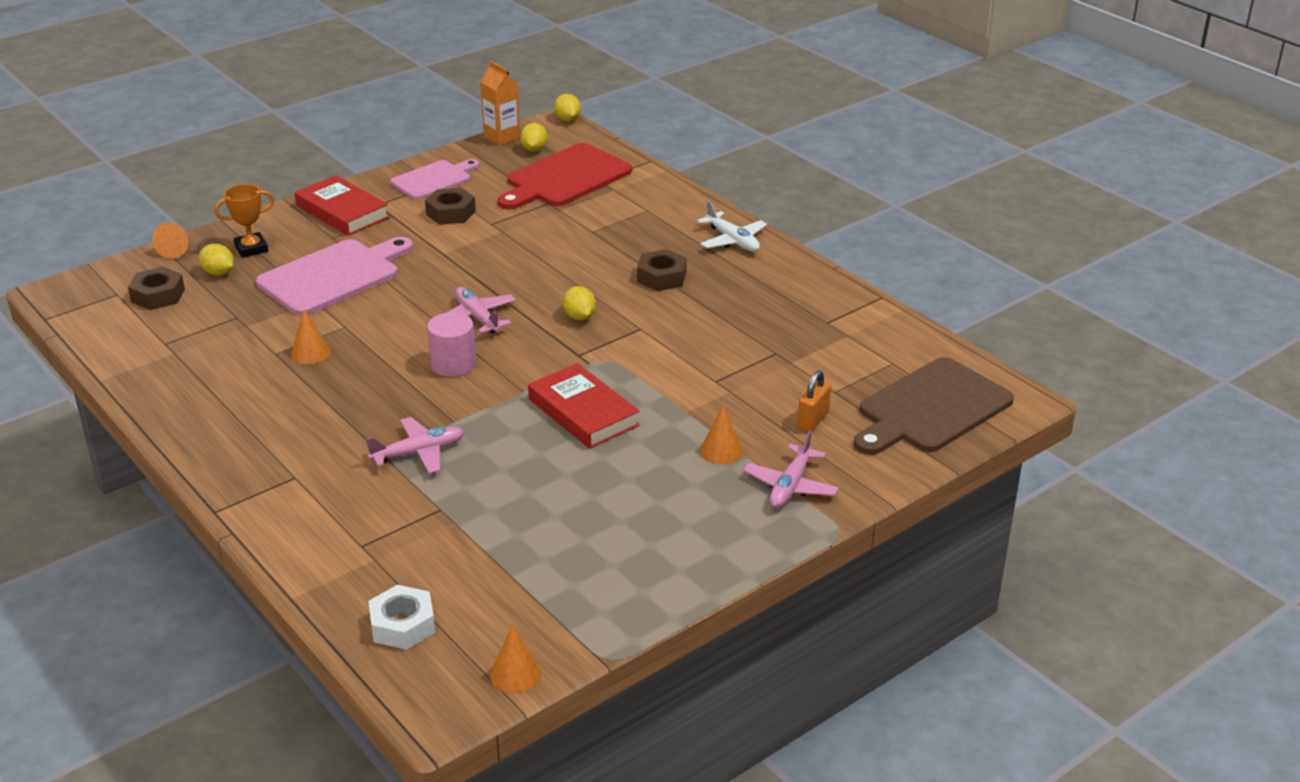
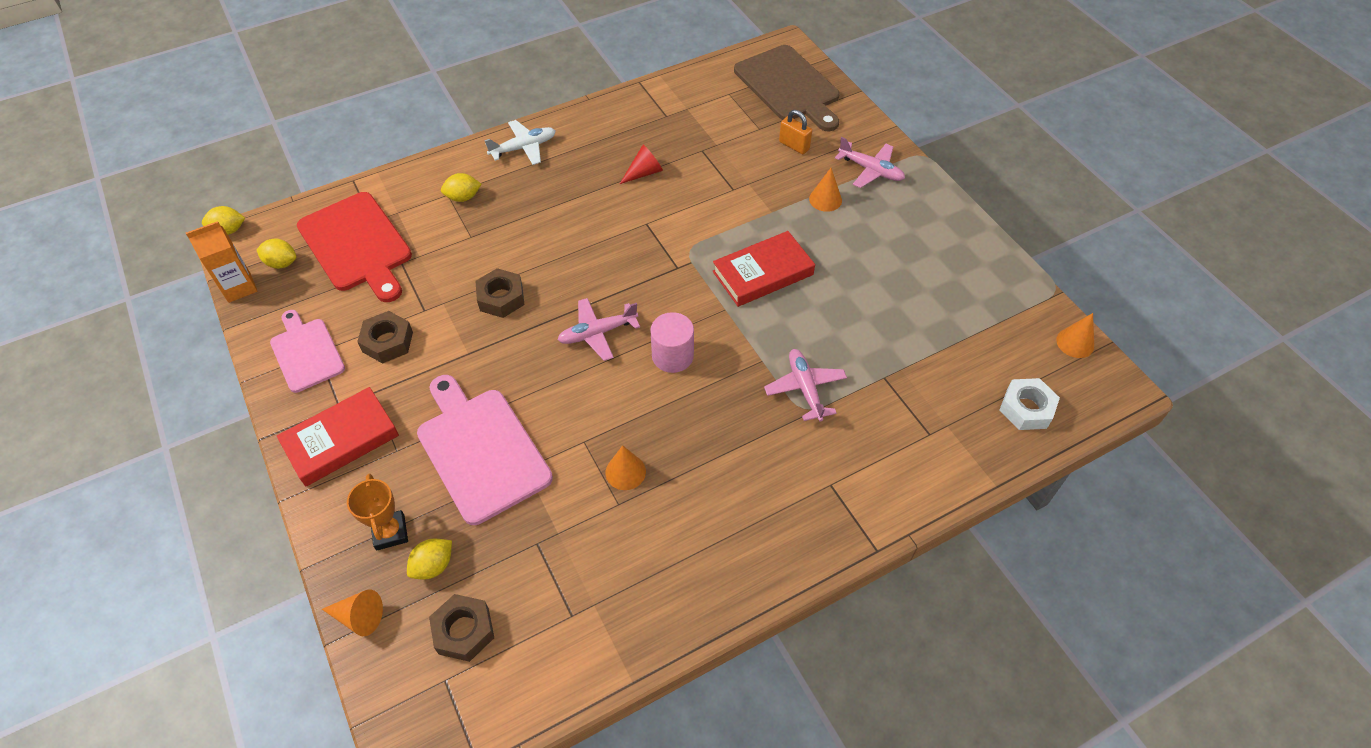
camera: 80 degrees left, 20 degrees up
(579, 317) = (617, 260): yellow lemon -> yellow lemon (463, 197)
(661, 277) = (569, 200): brown nut -> brown nut (501, 298)
(721, 318) = (644, 173): none -> red cone

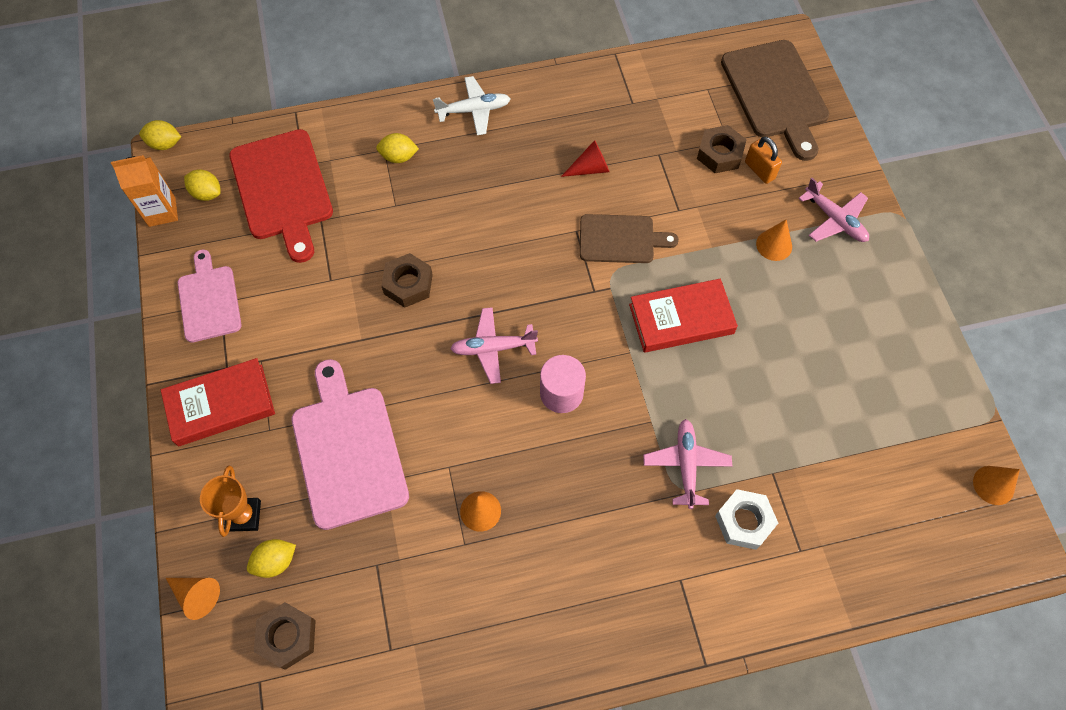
camera: 15 degrees right, 10 degrees up
(387, 342) = (287, 307): brown nut -> brown nut (719, 154)
(688, 222) = (620, 239): none -> brown cutting board
(1026, 408) = (913, 548): white nut -> white nut (744, 521)

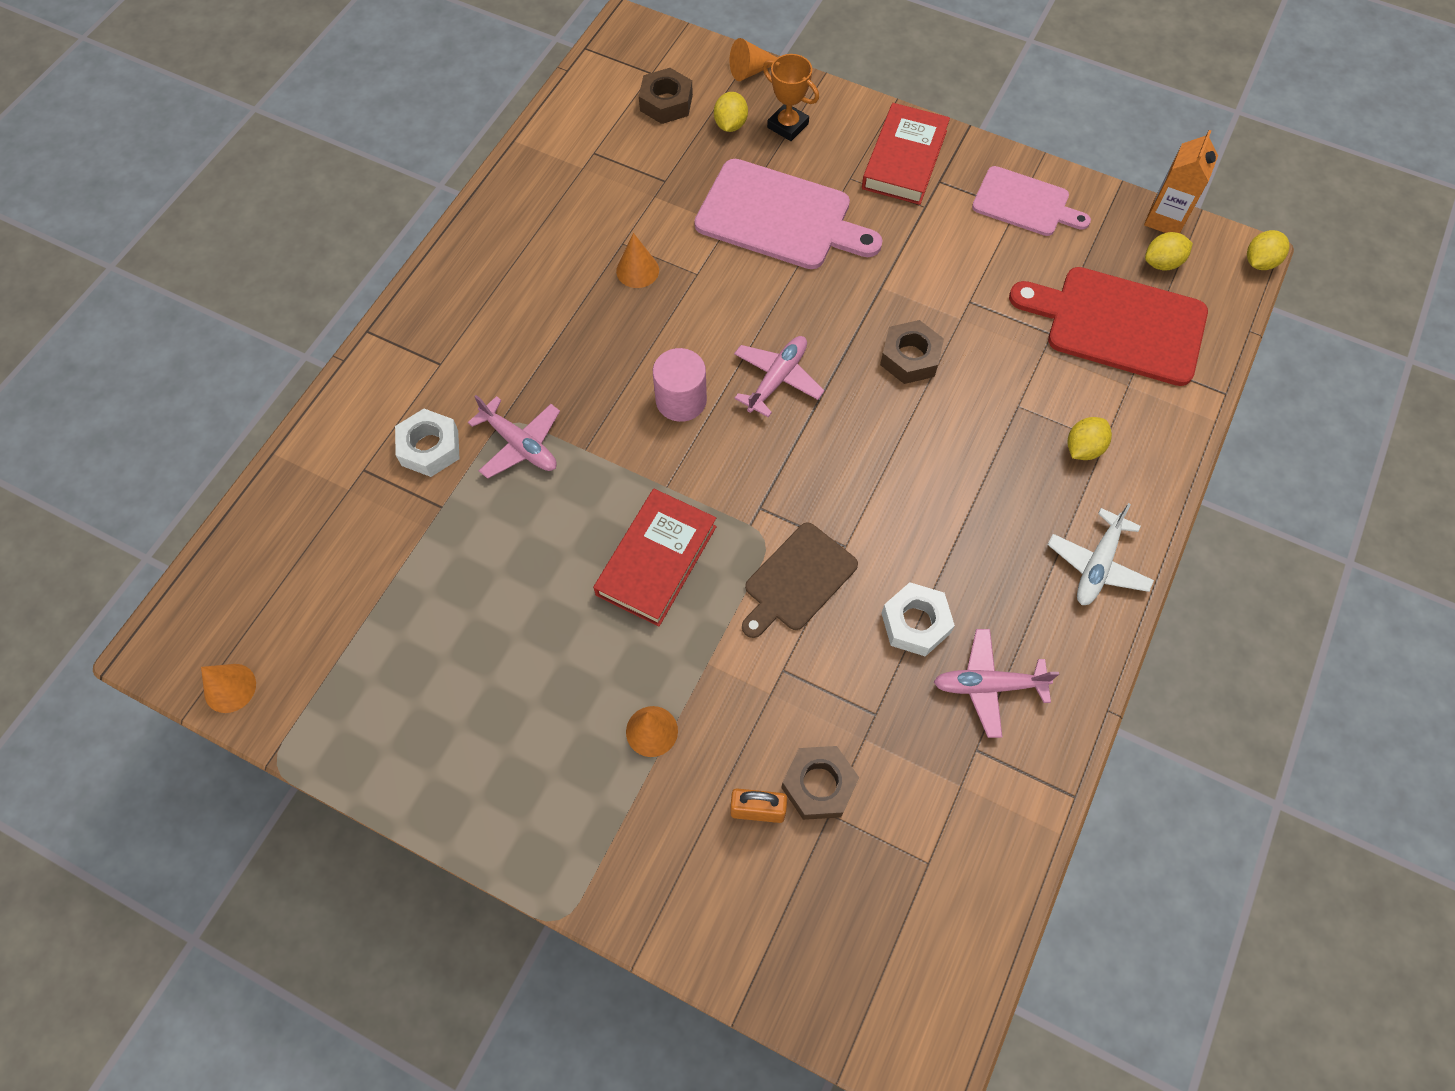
camera: 130 degrees right, 0 degrees up
(590, 168) = (915, 623): red cone -> white nut
(775, 94) = (852, 946): brown cutting board -> none
(835, 220) = (620, 832): pink plane -> pink plane (988, 685)

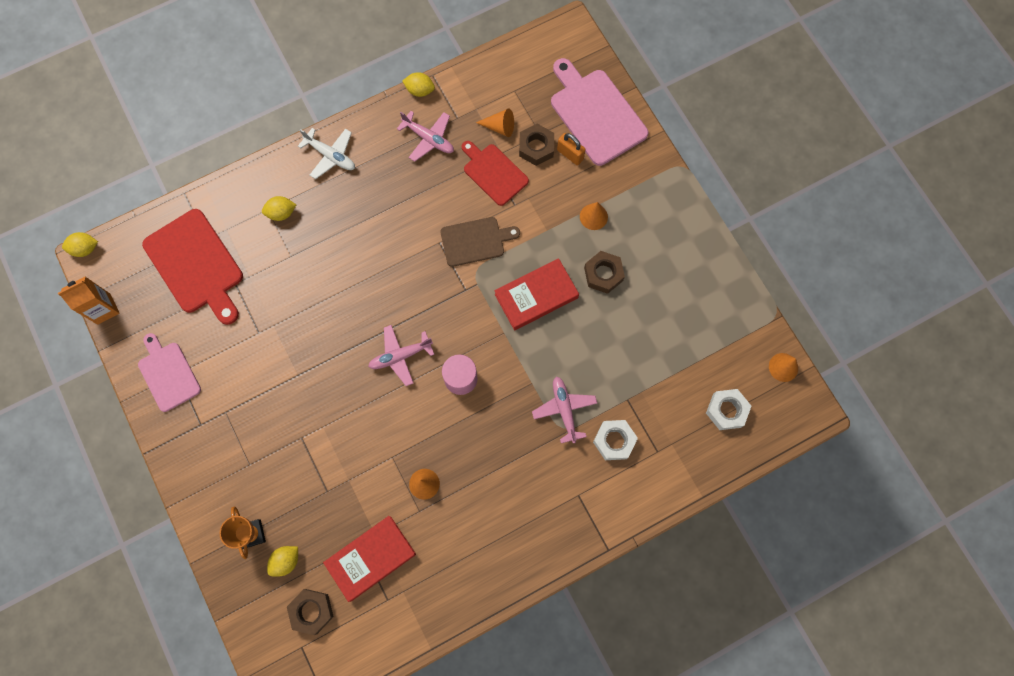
camera: 145 degrees left, 10 degrees up
(751, 70) = (236, 600): orange cone -> orange cone (499, 127)
(780, 217) = (314, 464): pink cutting board -> pink cutting board (596, 114)
(851, 698) = (494, 173): none -> red cutting board
(904, 159) = (206, 455): red book -> red book (371, 558)
(910, 357) = (320, 320): brown nut -> brown nut (603, 274)
(915, 623) = (437, 185): white nut -> white nut (726, 410)
(1097, 565) = (331, 156): white plane -> white plane turned 60 degrees clockwise
(1162, 263) = (135, 284): yellow lemon -> yellow lemon (420, 90)

